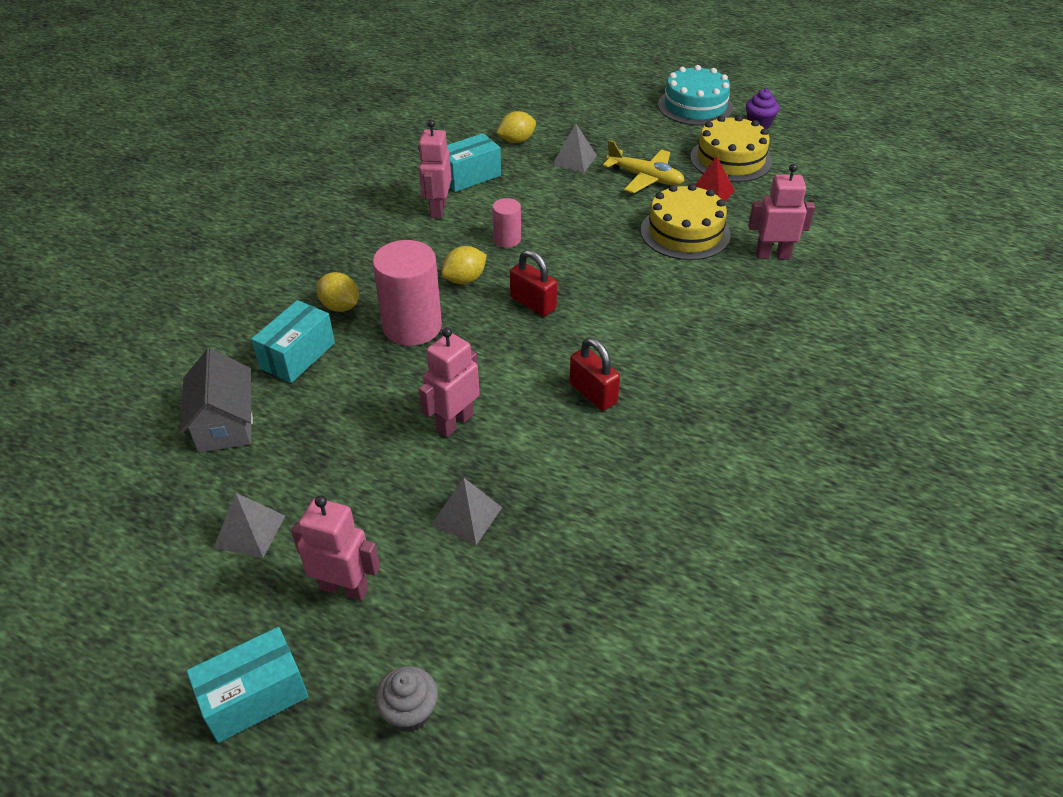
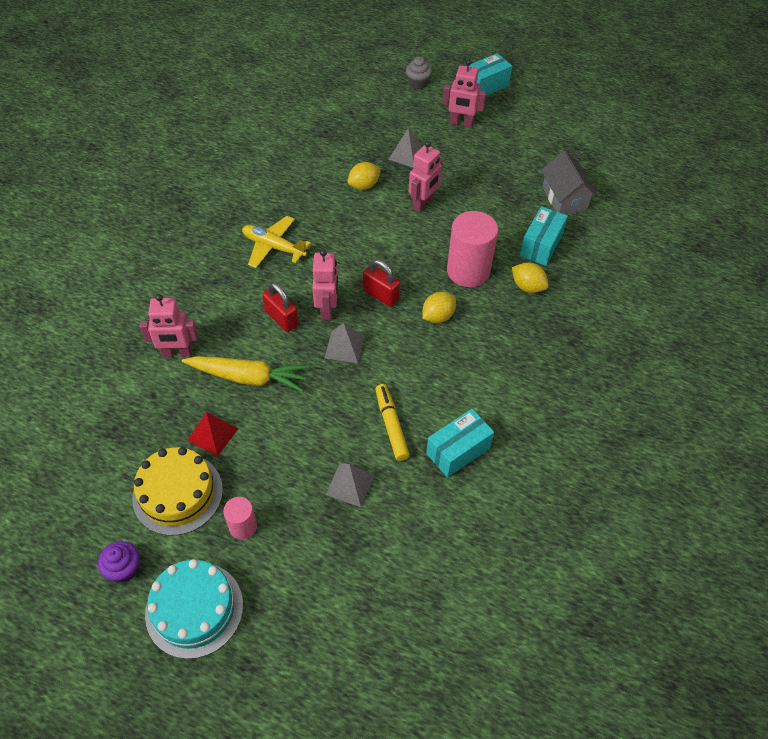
camera: 175 degrees right, 10 degrees up
(250, 531) = (519, 144): grey pyramid -> grey pyramid (344, 347)
(438, 209) = (479, 399): pink robot -> pink robot (327, 309)
(507, 239) = (409, 362): pink cylinder -> pink cylinder (243, 526)
(516, 141) = (416, 518): yellow lemon -> yellow lemon (364, 185)
(532, 194) = (391, 425): none -> yellow marker
(593, 393) = (336, 225): red padlock -> red padlock (281, 318)
(645, 178) = (276, 456): yellow plane -> yellow plane (273, 247)
(685, 232) = (248, 377): yellow cake -> yellow carrot

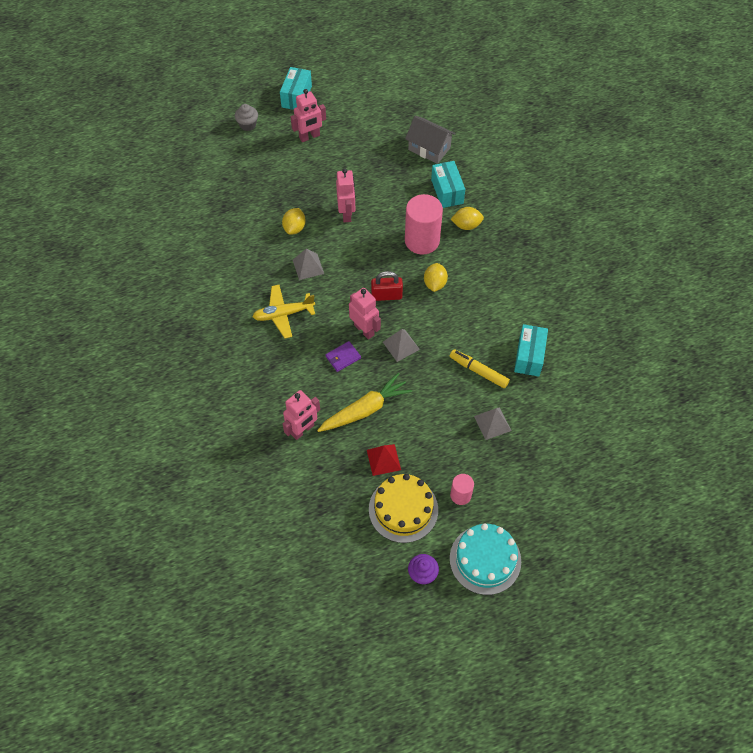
camera: 40 degrees left, 5 degrees up
(281, 318) = (343, 357): red padlock -> purple wallet
(406, 155) = (298, 185): grey pyramid -> grey pyramid (308, 266)

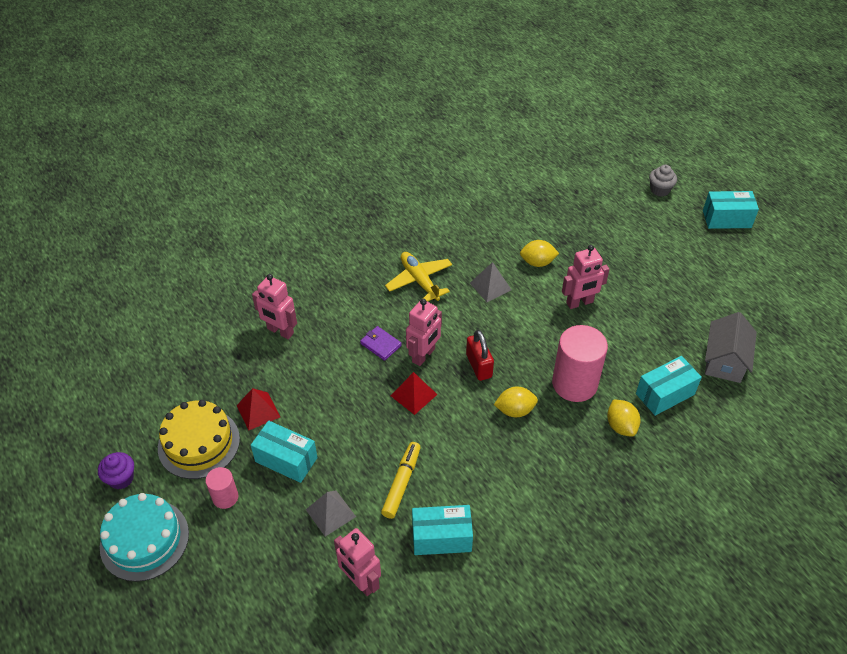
camera: 75 degrees right, 10 degrees down
(309, 137) = (674, 244): pink robot -> pink robot (360, 582)
(365, 409) = (318, 380): yellow carrot -> none
(401, 345) = (413, 395): grey pyramid -> red pyramid
(437, 446) = (286, 459): none -> turquoise box

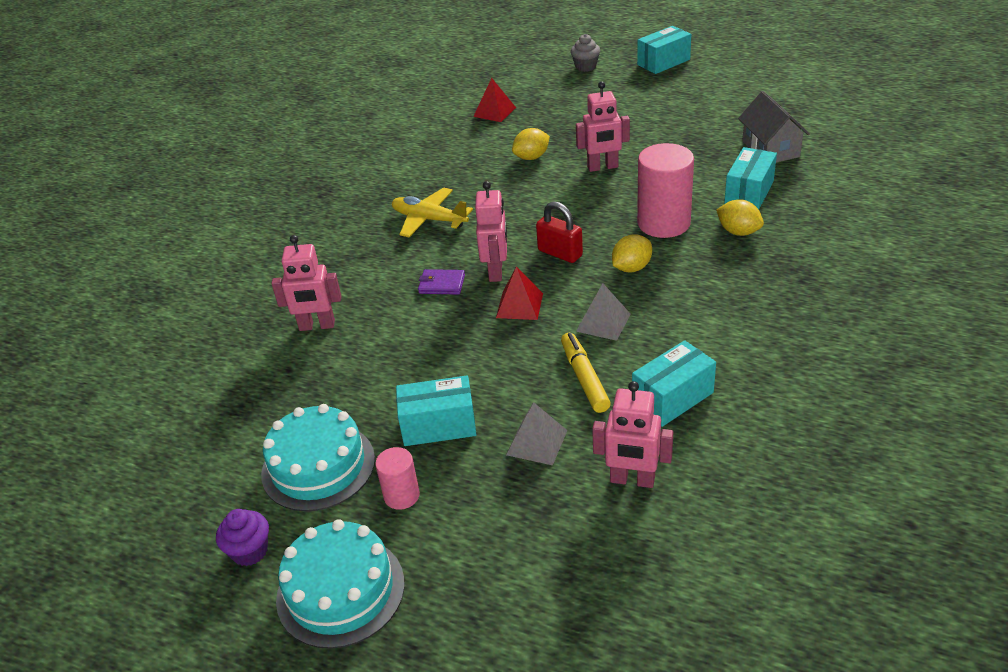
camera: 30 degrees left, 10 degrees down
(199, 443) = (318, 466): yellow cake -> turquoise cake
(258, 411) = (361, 402): red pyramid -> red pyramid (494, 112)
(490, 286) = (505, 193): grey pyramid -> grey pyramid (603, 322)
(579, 303) = (602, 167): pink robot -> pink robot turned 45 degrees clockwise

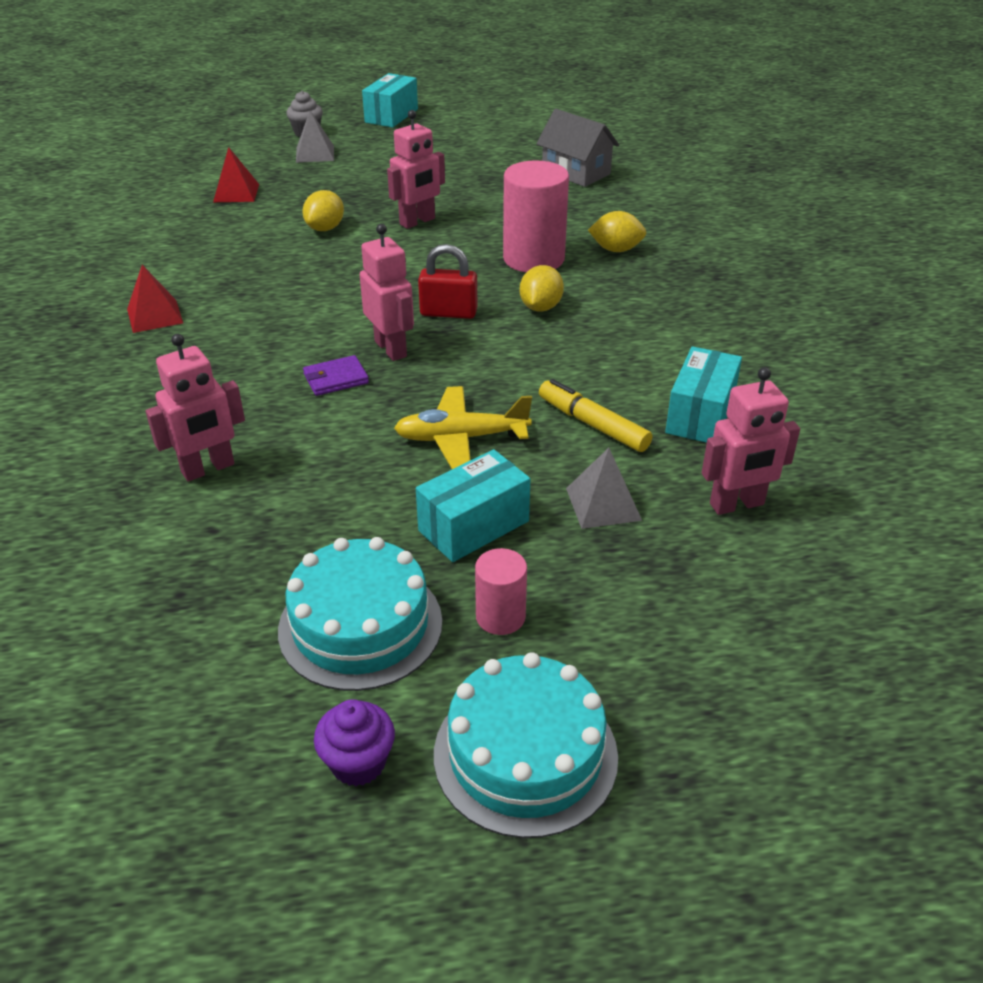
camera: 35 degrees left, 0 degrees up
(429, 219) = (255, 317): yellow plane -> yellow plane (461, 438)
(519, 305) = (451, 375): red pyramid -> red pyramid (154, 316)
(603, 322) = (560, 366): grey pyramid -> grey pyramid (315, 154)
(749, 193) = (592, 214): turquoise box -> none

